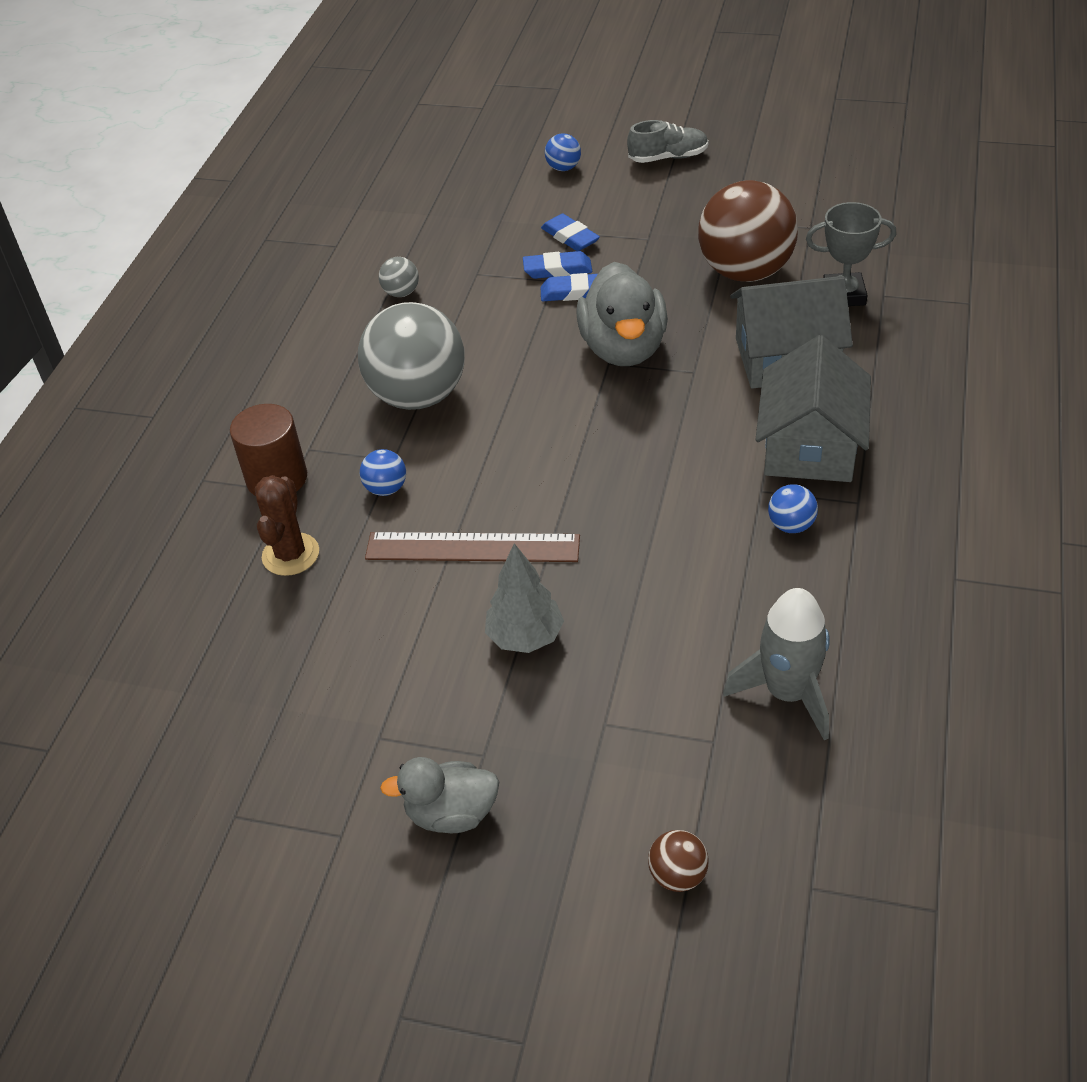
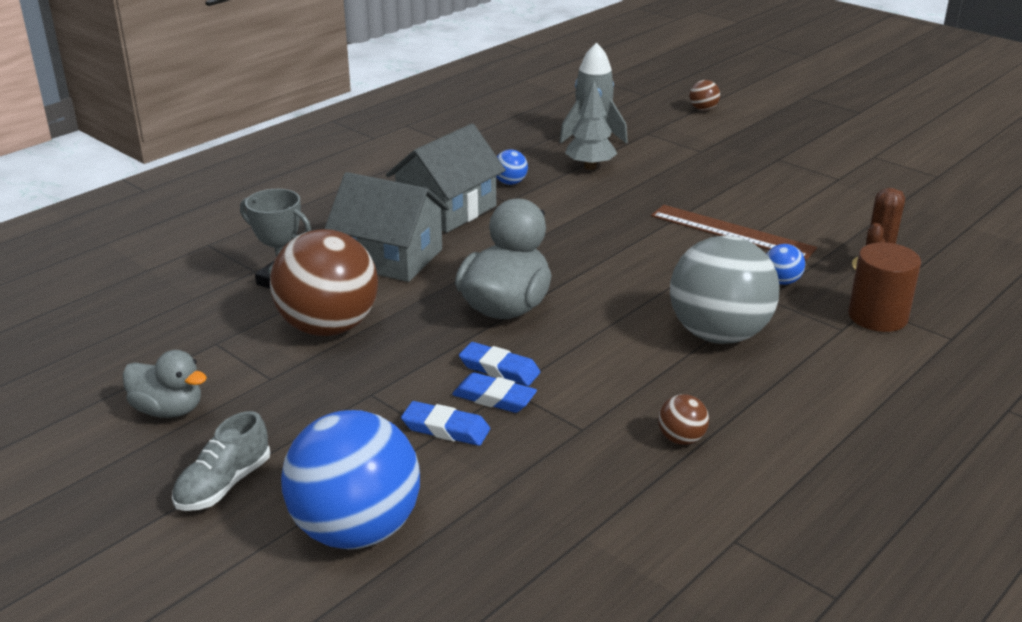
camera: 155 degrees left, 15 degrees down
(401, 293) = (681, 439): grey ball -> brown ball
(451, 814) = (807, 147): grey duck -> grey duck (168, 410)
(525, 637) = (723, 188): grey tree -> grey tree (590, 167)
(563, 168) = (356, 530): blue ball -> blue ball, size x2.41
(570, 237) = (445, 429): blue eraser -> blue eraser turned 60 degrees counterclockwise
(668, 157) = (223, 485): grey shoe -> grey shoe turned 75 degrees counterclockwise

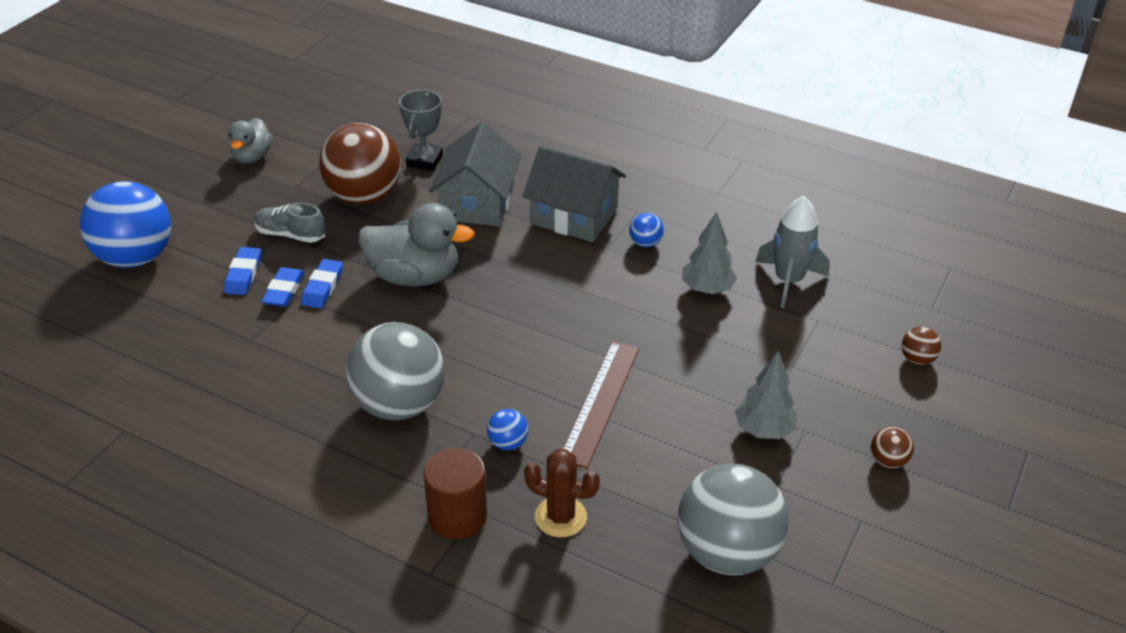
camera: 75 degrees right, 10 degrees up
(223, 485) = (177, 197): grey shoe -> grey shoe (290, 235)
(681, 439) = (241, 393): brown ball -> brown ball (888, 461)
(775, 173) = (763, 430): none -> grey tree
(910, 206) = (727, 552): none -> grey ball

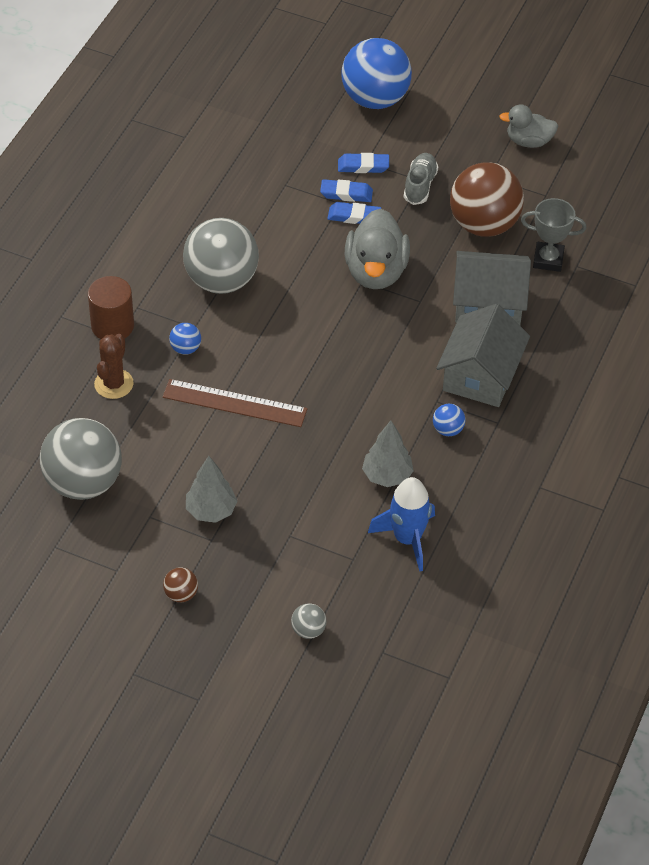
camera: 85 degrees right, 10 degrees up
(788, 281) = (407, 539): grey rocket -> blue rocket
(917, 359) = (308, 630): brown ball -> grey ball

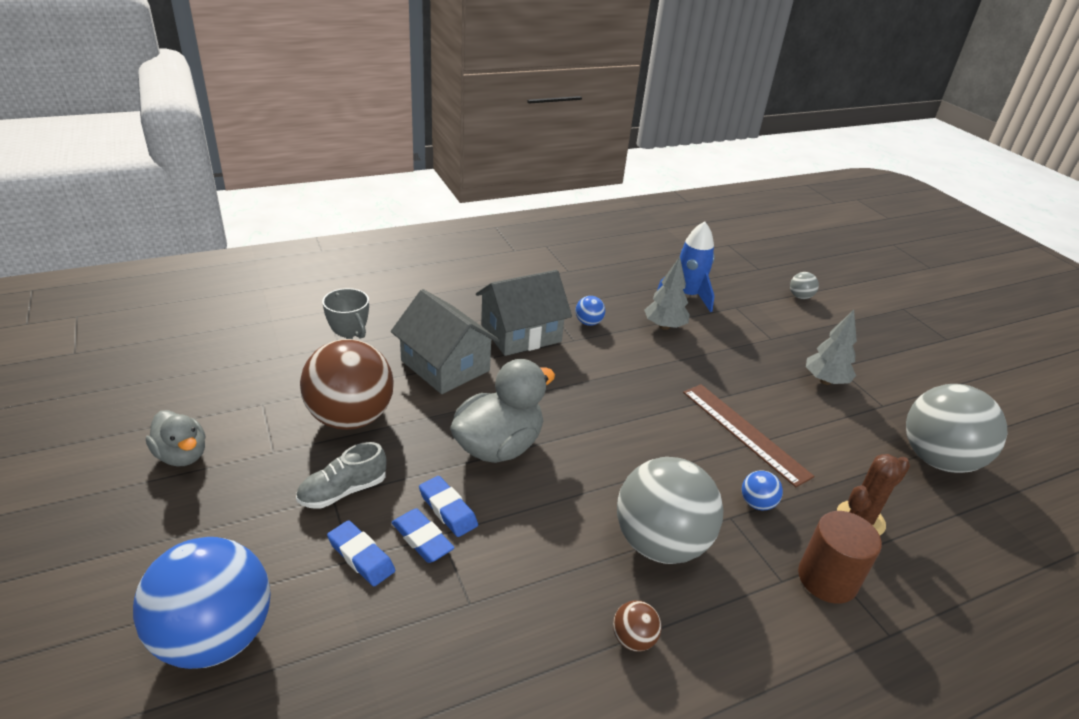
camera: 140 degrees left, 15 degrees down
(181, 594) = (884, 354): brown ball -> brown ball (633, 639)

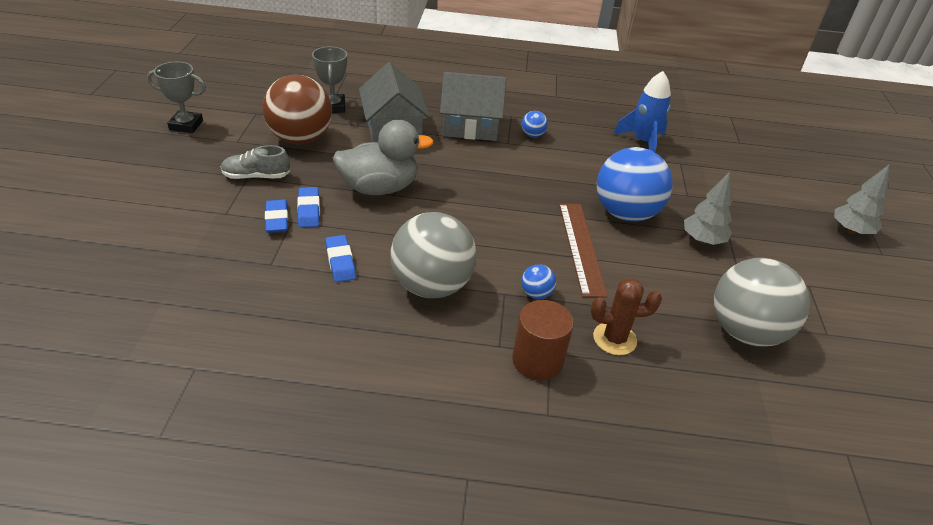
camera: 30 degrees right, 5 degrees up
(182, 455) = (186, 125): grey duck -> grey trophy
(215, 636) = (121, 219): blue ball -> blue ball (625, 213)
(361, 556) = (232, 214): blue eraser -> blue eraser (340, 261)
(633, 639) = (352, 327): brown ball -> none
(664, 326) = (595, 157): grey tree -> grey tree (850, 231)
(800, 297) = (756, 174): grey ball -> none

